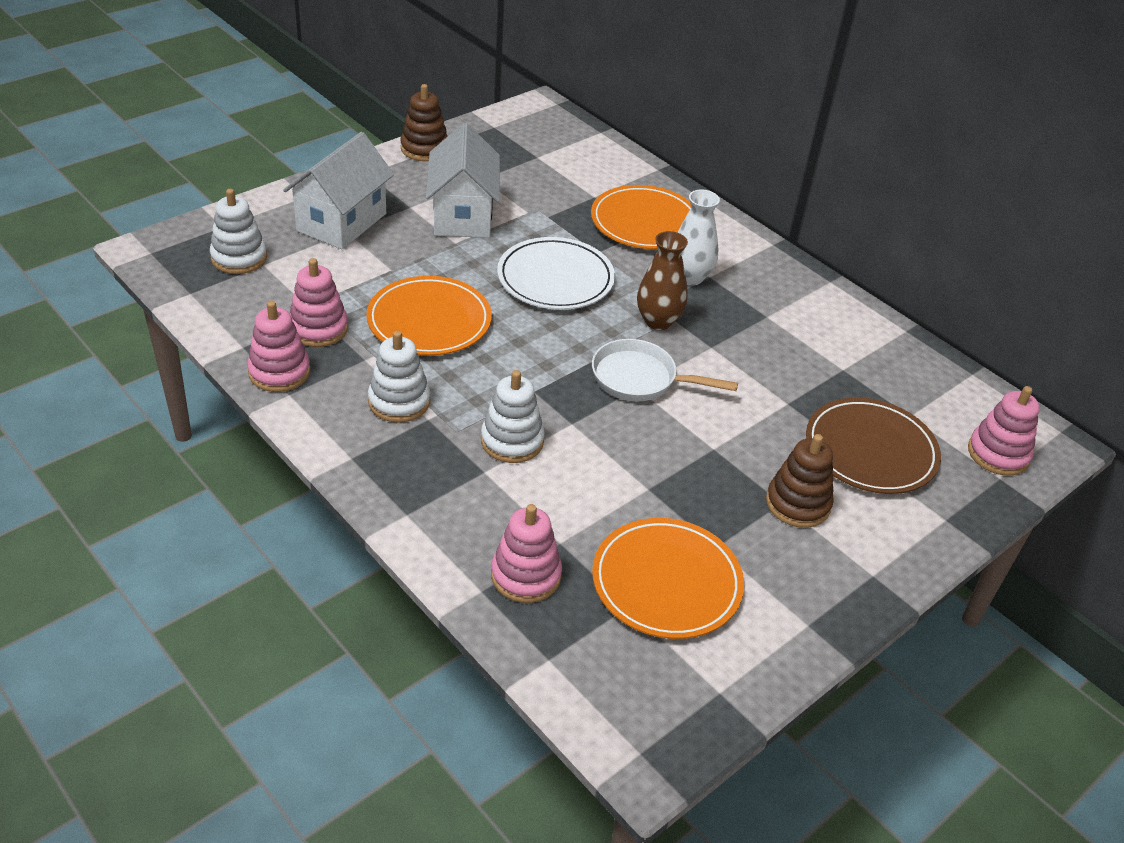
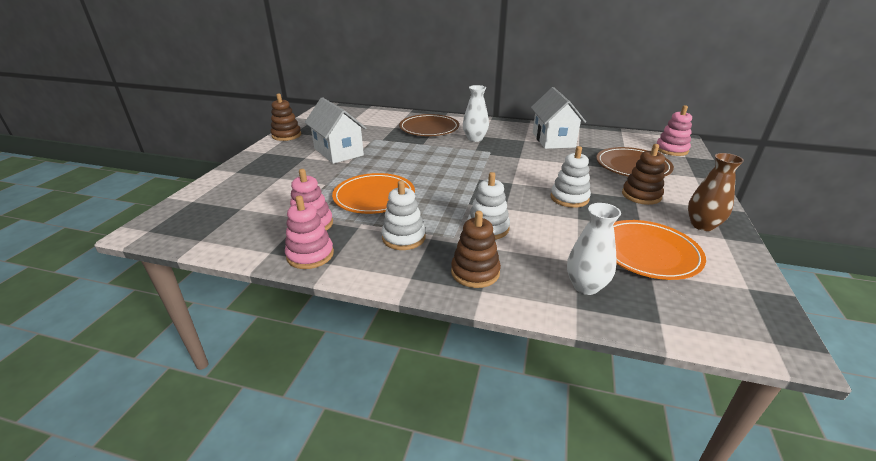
camera: 30 degrees left, 10 degrees down
(239, 258) = (220, 211): white stacking toy -> white stacking toy (569, 198)
(342, 222) = (272, 175): white house -> white house (553, 140)
(426, 489) = (475, 272): none -> brown stacking toy
(526, 575) = (585, 286): pink stacking toy -> white vase
(555, 278) = (416, 159): white plate -> none
(640, 379) = (509, 179): white pan -> none
(645, 222) = (429, 128): orange plate -> brown plate
(658, 321) = (484, 157): brown vase -> brown vase (702, 225)

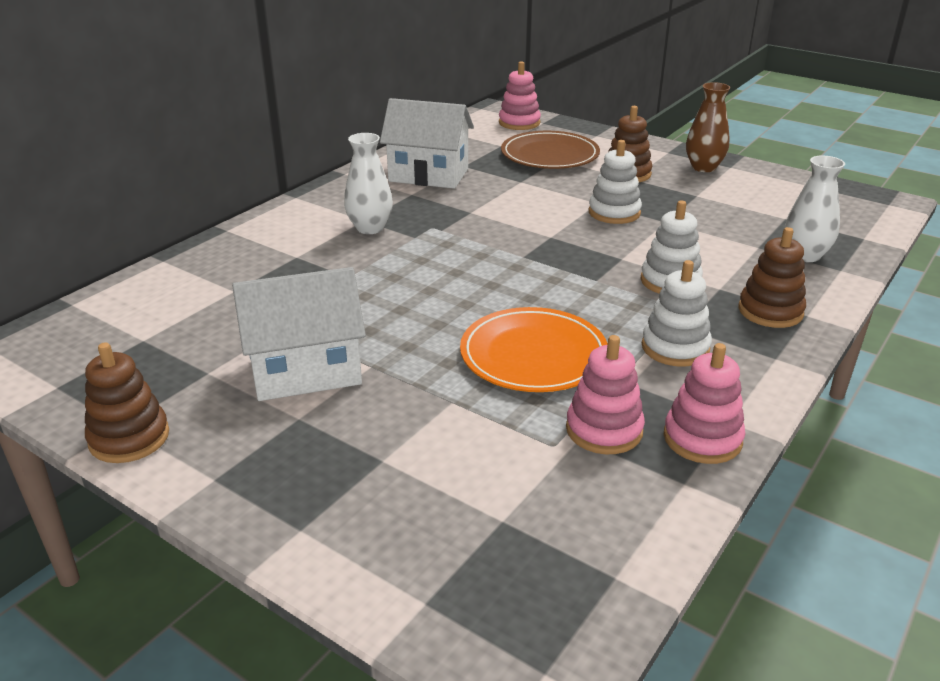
camera: 70 degrees left, 0 degrees up
(429, 128) = (279, 257): brown plate -> none
(648, 252) = (748, 208): orange plate -> none

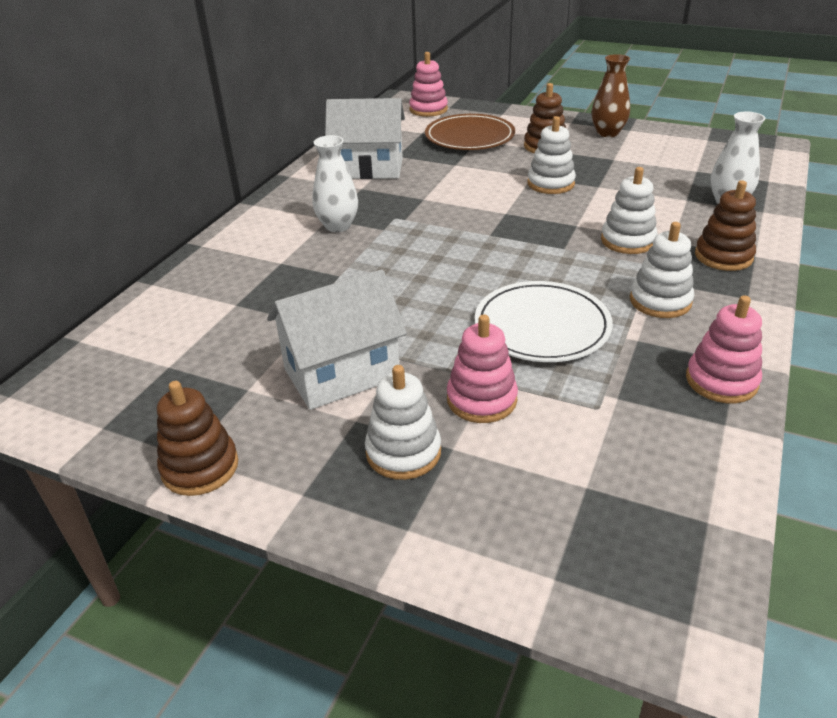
camera: 10 degrees left, 5 degrees up
(331, 456) = (403, 452): none -> white stacking toy
(533, 355) = (542, 326): orange plate -> white plate
(604, 430) = (635, 386): pink stacking toy -> pink stacking toy (481, 399)

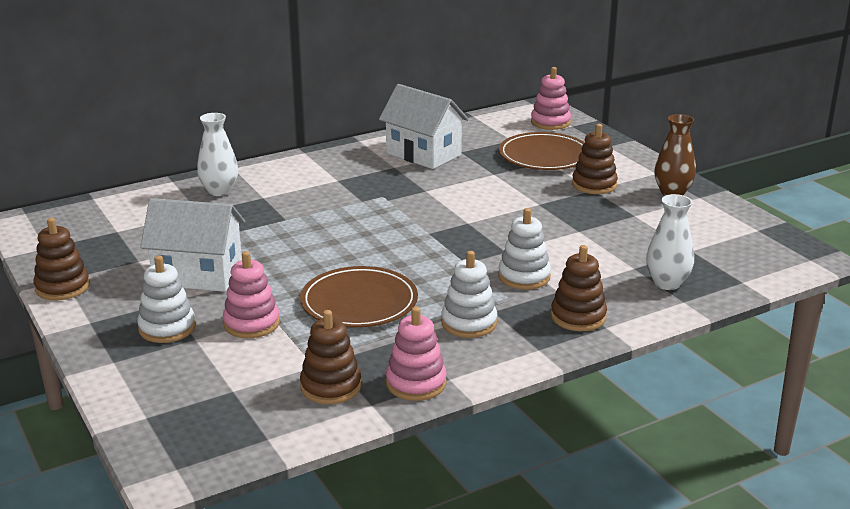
camera: 35 degrees right, 10 degrees down
(338, 226) = (335, 187): white vase -> white vase (219, 191)
(542, 326) = (359, 302): white plate -> brown plate
(550, 184) = (543, 215): white stacking toy -> none
(663, 426) = (331, 387): none -> brown stacking toy

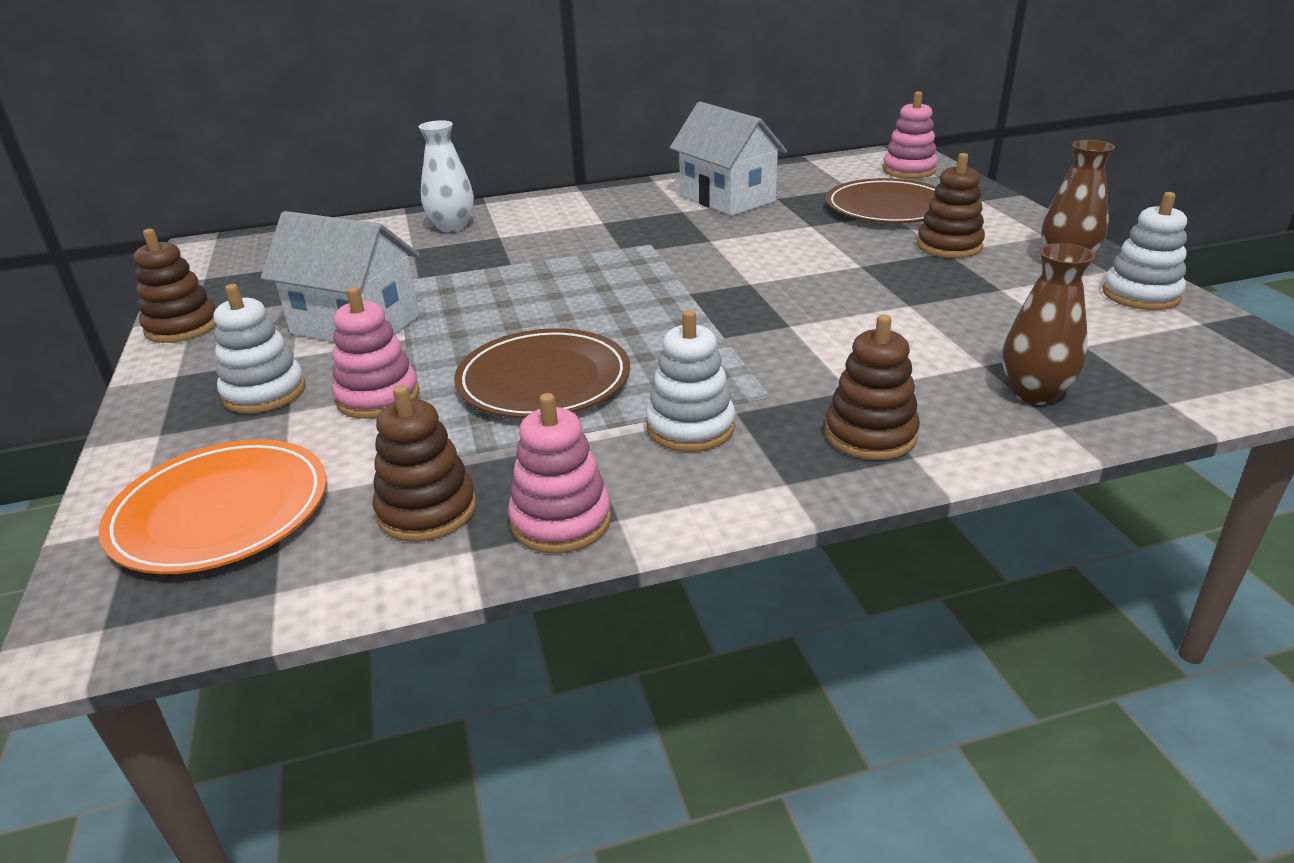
camera: 15 degrees right, 5 degrees up
(198, 402) = (221, 512): none -> orange plate
(524, 277) = (803, 364): white stacking toy -> white stacking toy (1140, 295)
(667, 283) = (1034, 393): white vase -> brown vase

